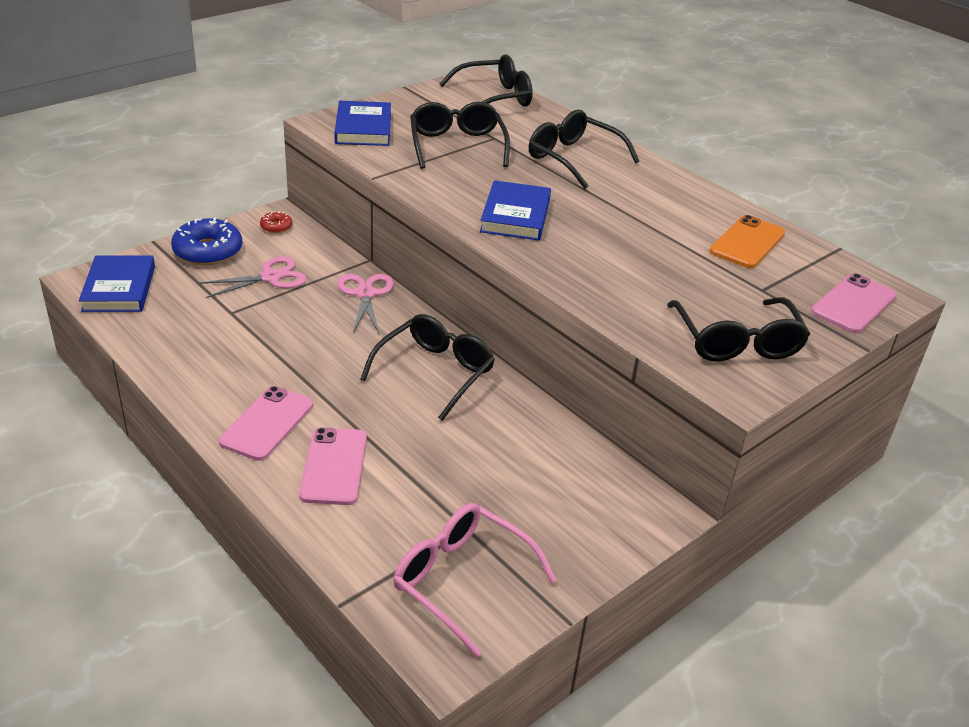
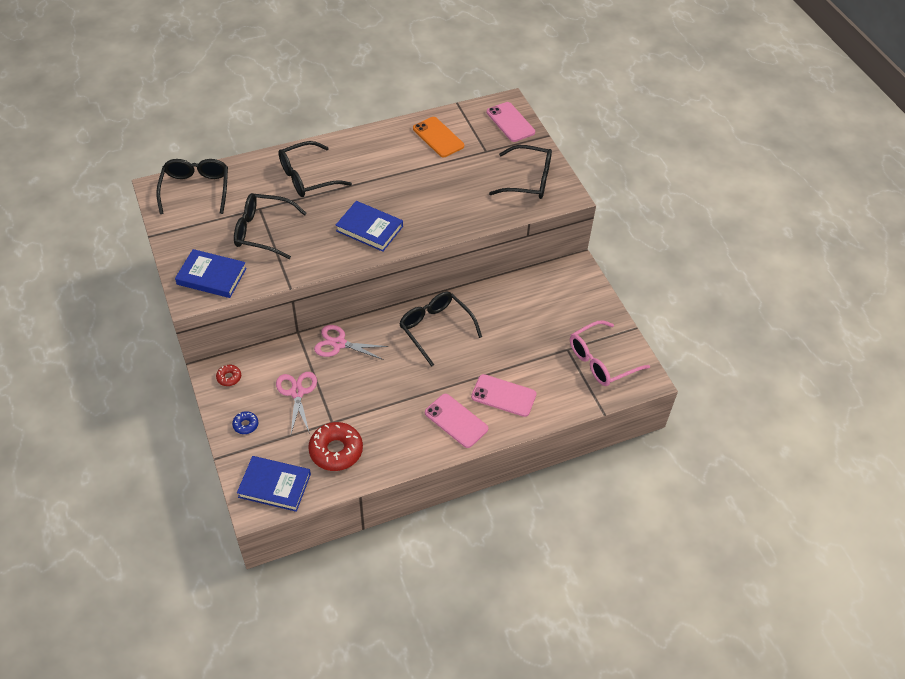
camera: 70 degrees left, 15 degrees up
(184, 324) = (336, 450): none -> red donut
(208, 251) = (245, 425): blue donut -> blue donut, size x0.48

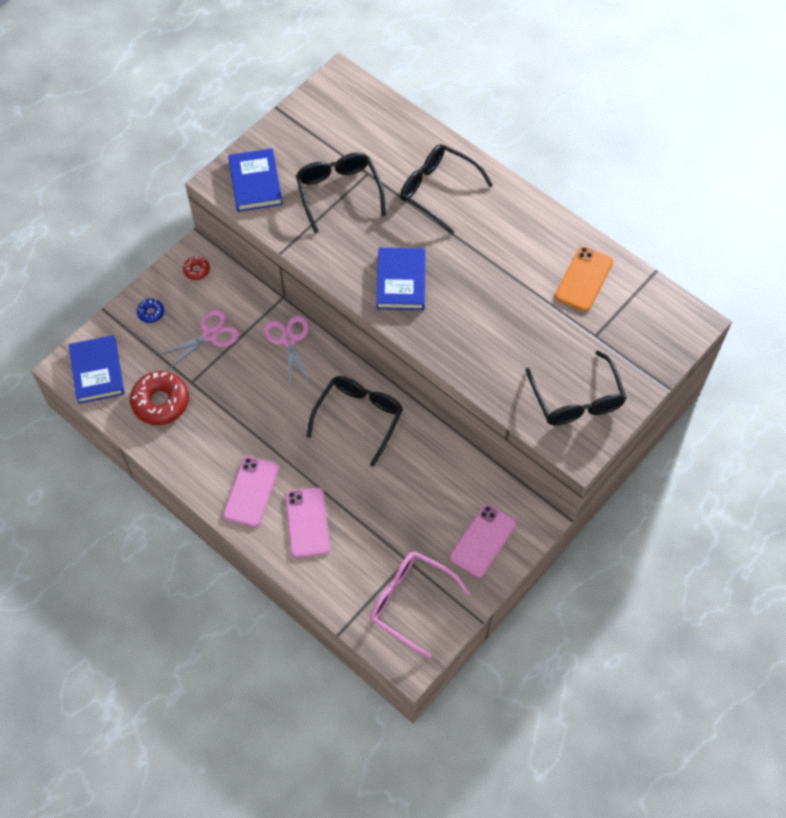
camera: 65 degrees right, 10 degrees up
(196, 190) = (358, 109): black glasses -> none
(510, 122) = (662, 339): pink phone -> pink phone (483, 540)

